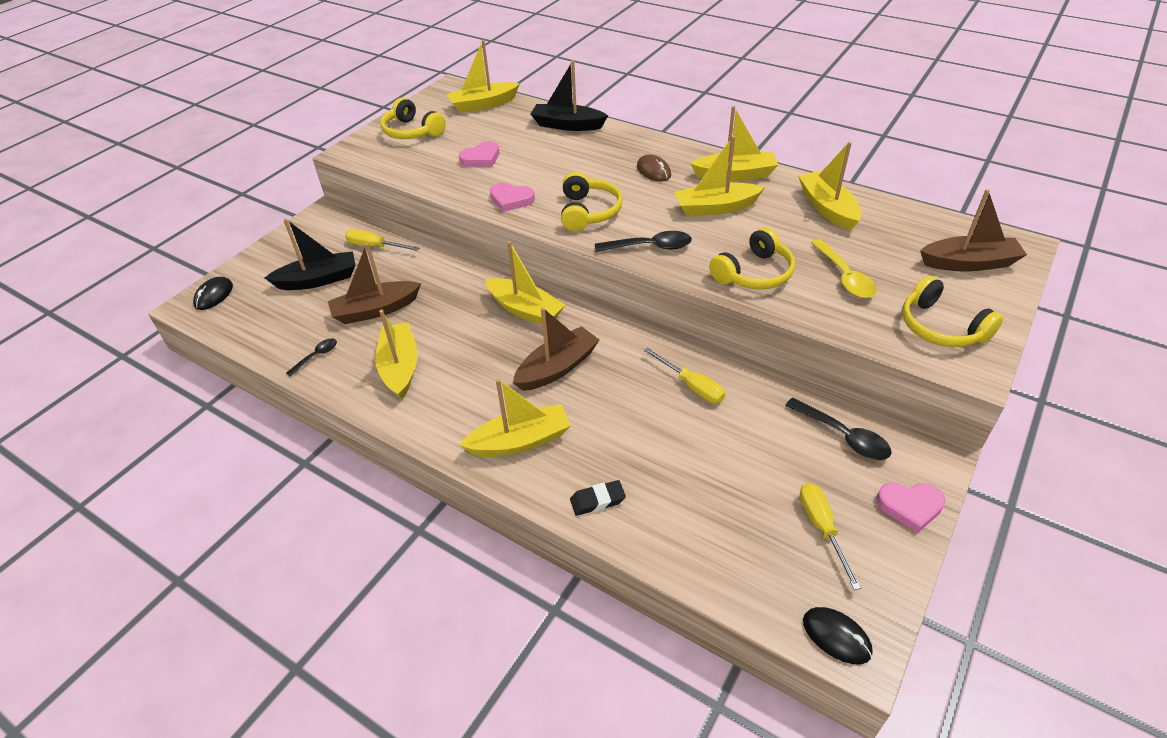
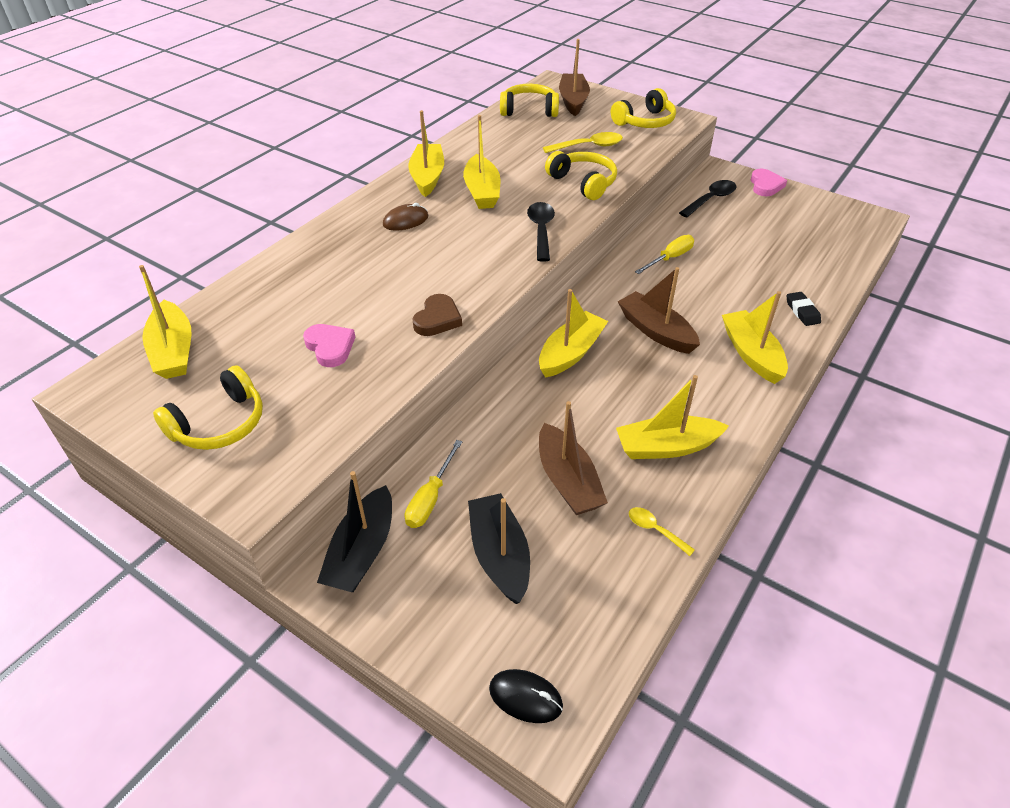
camera: 90 degrees left, 0 degrees up
(316, 356) = (655, 530): black spoon -> yellow spoon
(511, 200) = (437, 319): pink heart -> brown heart
(567, 125) = (276, 275): black boat -> black boat (362, 551)
(588, 212) = (474, 264): yellow headphones -> yellow headphones (529, 110)
(822, 528) = (793, 218): yellow screwdriver -> none
(827, 208) = (493, 141): yellow boat -> none
(836, 636) = (871, 224): black mouse -> none

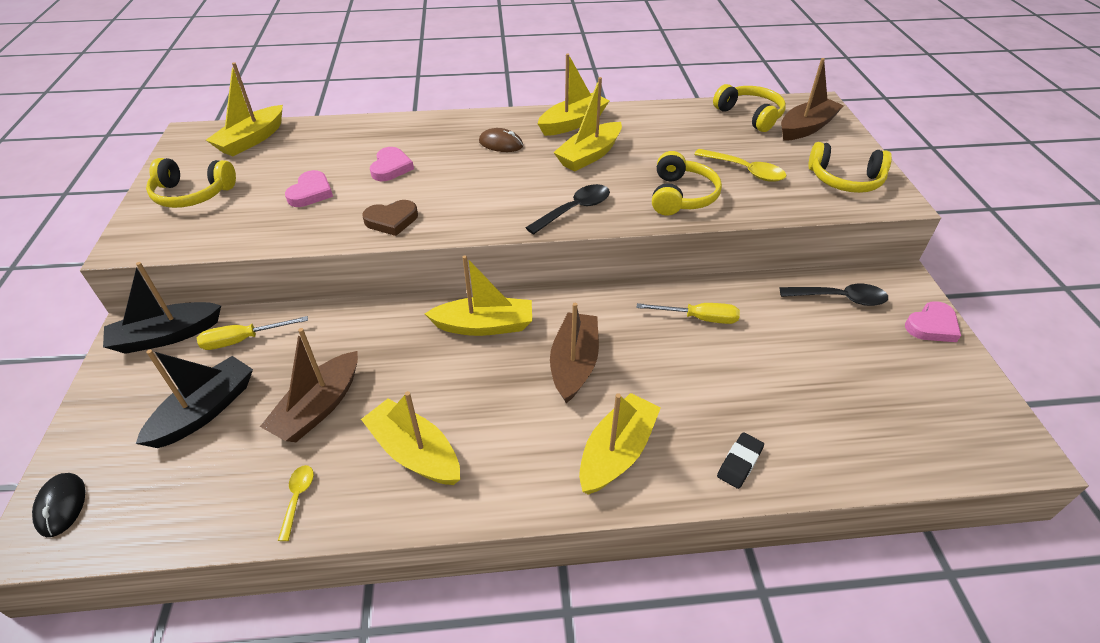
camera: 50 degrees right, 0 degrees up
(356, 288) = (391, 167): none -> pink heart

